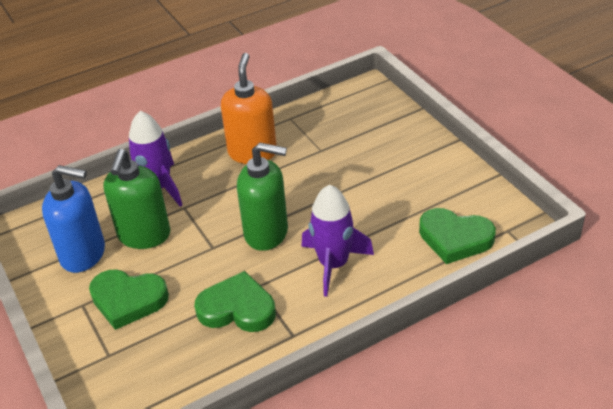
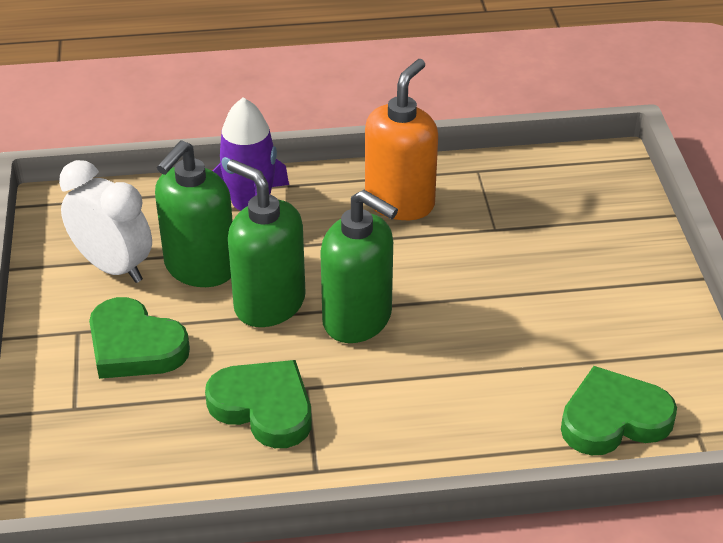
camera: 20 degrees right, 0 degrees up
(83, 254) = (113, 267): blue soap dispenser -> white clock
(203, 243) = (269, 304): none -> green soap dispenser
(333, 264) = (423, 394): purple rocket -> none
(455, 238) = (613, 419): green heart -> green heart turned 120 degrees clockwise

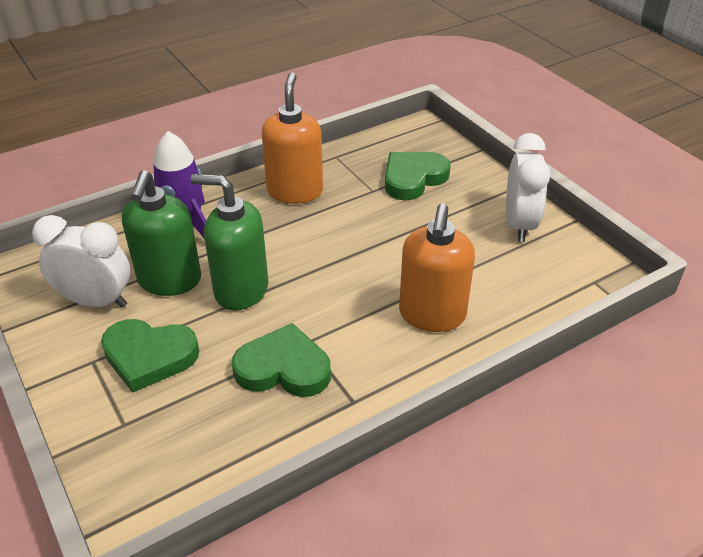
camera: 25 degrees left, 0 degrees up
(358, 319) = (315, 280): green soap dispenser -> none
(466, 405) = (432, 315): none -> orange soap dispenser
(613, 419) = (535, 290): green heart -> green heart (413, 178)
(652, 330) = (519, 225): none -> white clock

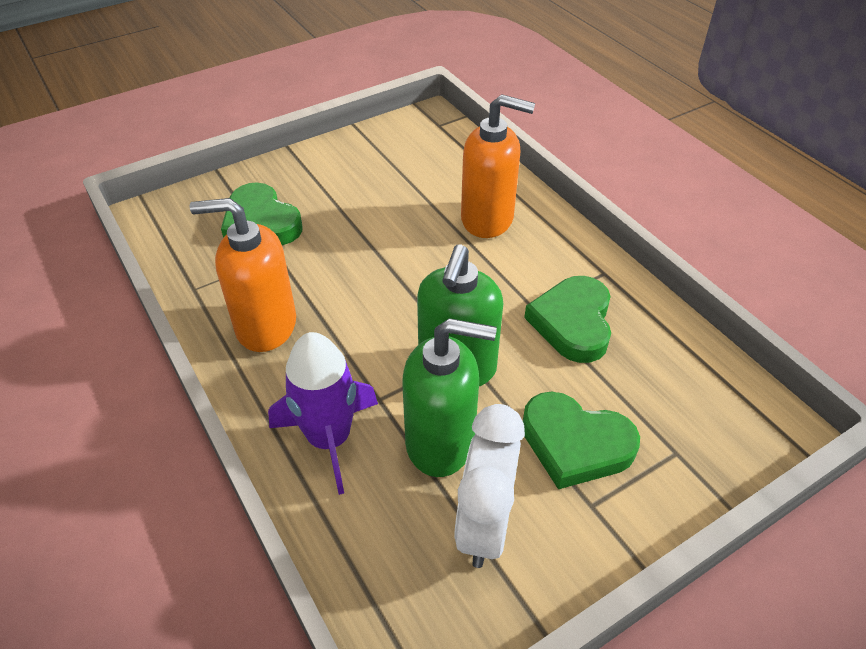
camera: 90 degrees left, 5 degrees up
(149, 356) = (575, 444): green heart -> green heart turned 105 degrees clockwise
(519, 225) = (356, 156): white clock -> none

